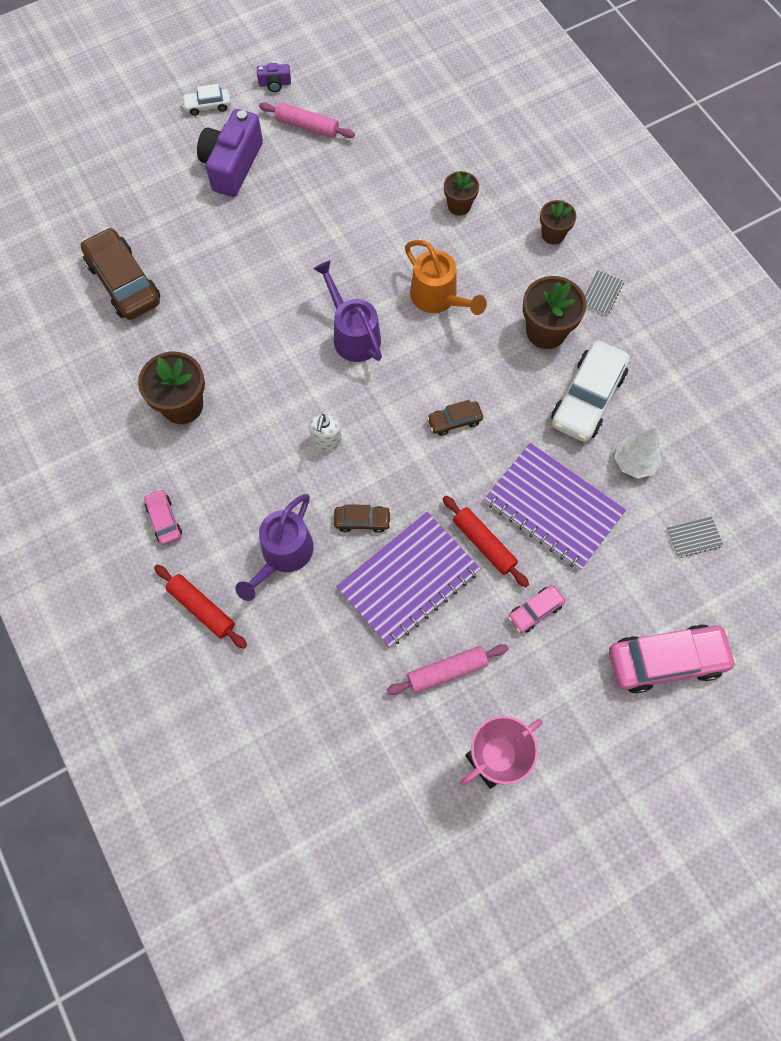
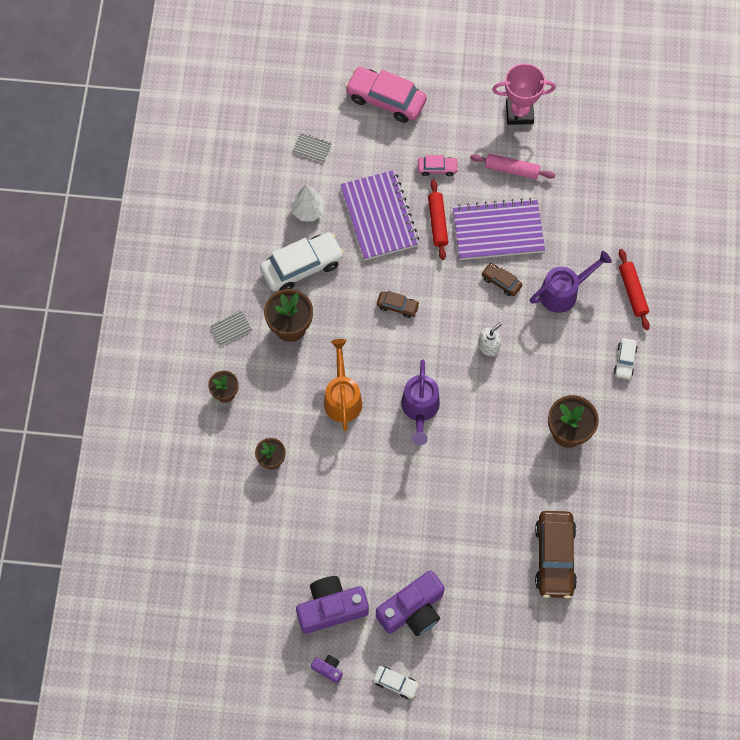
camera: 145 degrees left, 0 degrees up
(164, 520) = (625, 361): pink car -> white car
(307, 126) = (331, 608): pink rolling pin -> purple camera

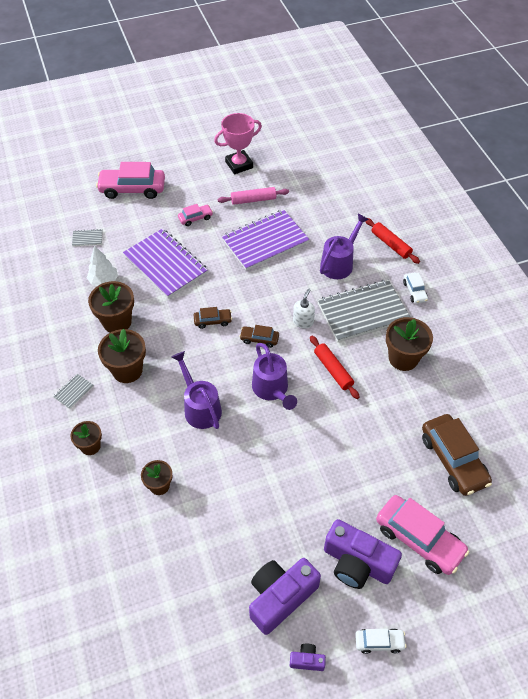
camera: 25 degrees left, 15 degrees down
(302, 266) = (117, 322): white car -> brown flower pot
(342, 397) = (200, 407): orange watering can -> purple watering can
(412, 610) = (357, 563): purple camera -> purple camera turned 90 degrees clockwise
(437, 222) = (215, 252): red rolling pin -> red rolling pin (333, 370)
(479, 614) = (419, 539): none -> pink car
(501, 282) = (287, 274): brown car -> brown car (259, 339)
(556, 362) = (363, 312): none -> grey notebook

